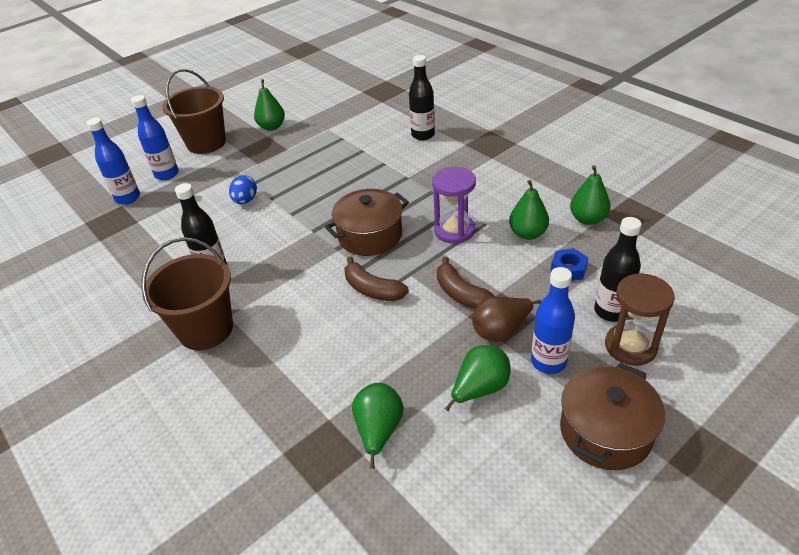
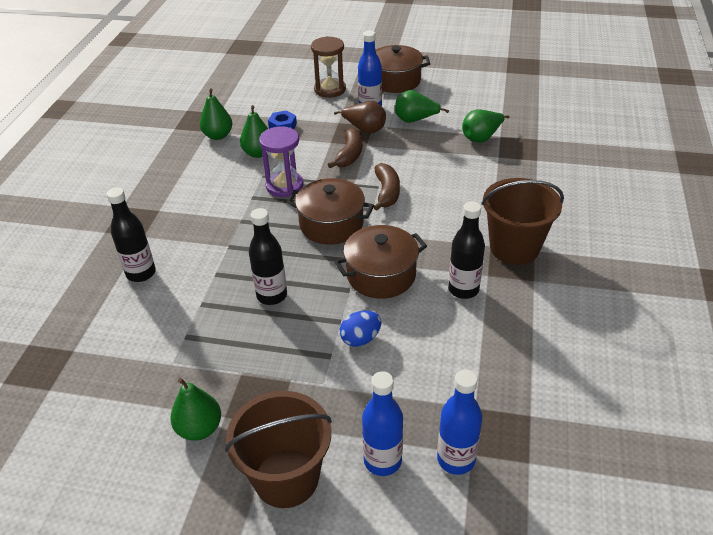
camera: 130 degrees left, 0 degrees up
(283, 235) = (381, 275): none -> brown pot
(610, 311) = (308, 102): black bottle -> black bottle (272, 295)

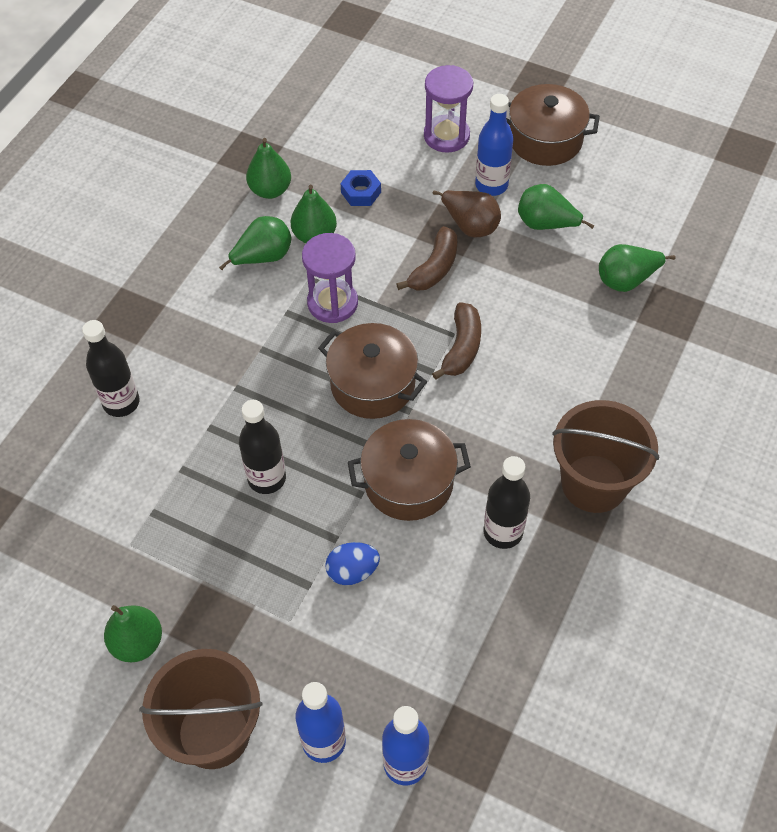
camera: 15 degrees right, 15 degrees up
(225, 171) = (263, 257): none -> green pear
(330, 89) = (446, 136): brown hourglass -> purple hourglass

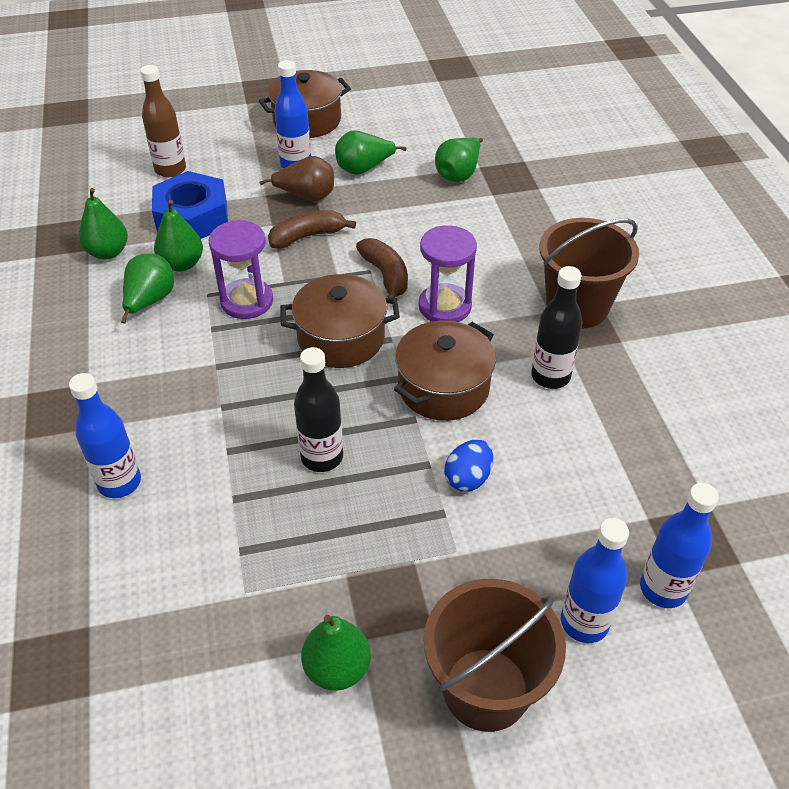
camera: 40 degrees left, 10 degrees down
(121, 403) = (119, 482): black bottle -> blue bottle
(361, 192) = (192, 217): blue nut -> blue nut, size x1.98
(384, 131) = (170, 169): none -> brown bottle
(434, 268) = (307, 236): brown banana -> brown banana turned 105 degrees counterclockwise
(446, 136) = (226, 150): purple hourglass -> purple hourglass (445, 306)

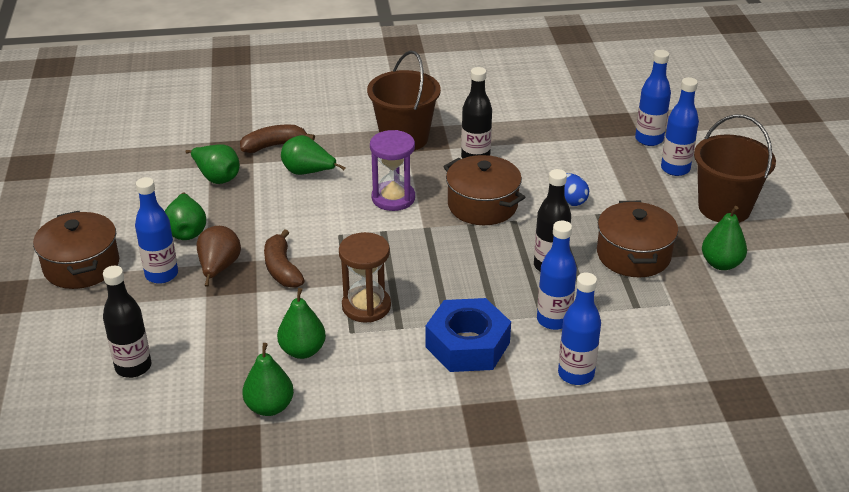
camera: 85 degrees left, 10 degrees down
(150, 301) = (354, 370): green pear -> green pear (308, 172)
(170, 169) = (133, 367): brown bottle -> black bottle
(192, 217) = (227, 346): blue nut -> blue nut (467, 345)
(217, 461) = (553, 320): none -> blue bottle
(247, 301) = (366, 306): purple hourglass -> brown hourglass
(341, 338) = (422, 253): brown pot -> brown pot (633, 255)
(385, 276) = (348, 226): brown banana -> brown banana (274, 146)

